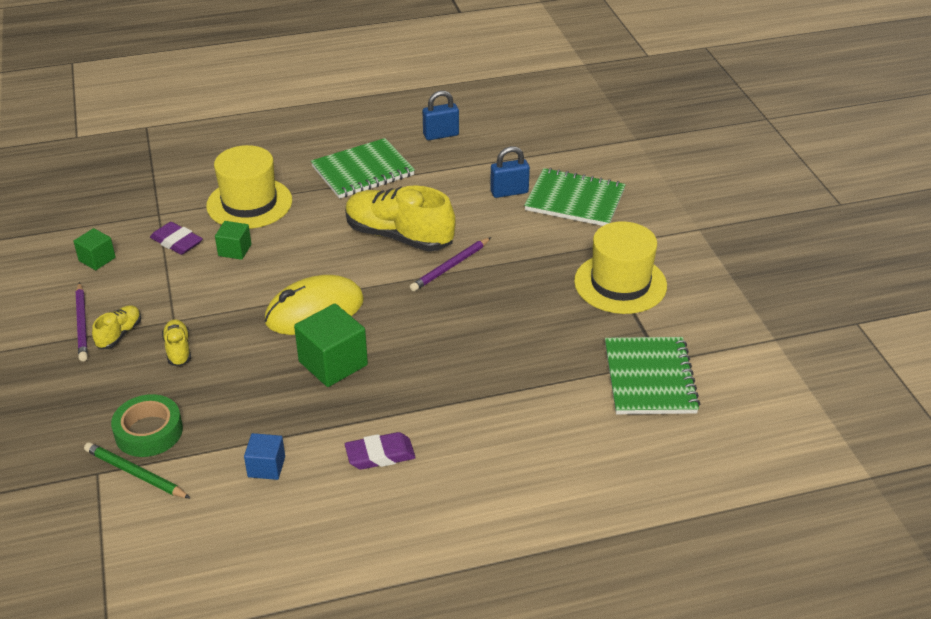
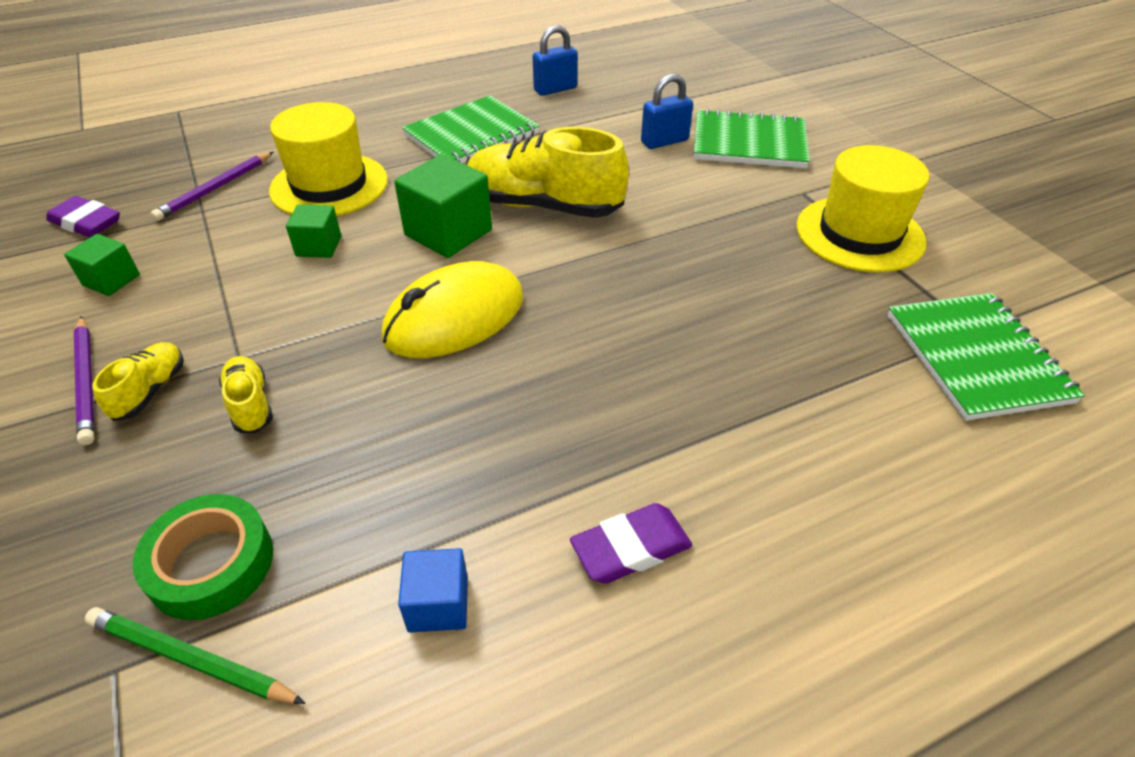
camera: 10 degrees left, 5 degrees up
(177, 242) = (232, 244): purple eraser -> purple eraser (86, 222)
(333, 363) = (504, 395): green cube -> green cube (448, 232)
(450, 266) = (627, 236): purple pencil -> purple pencil (215, 188)

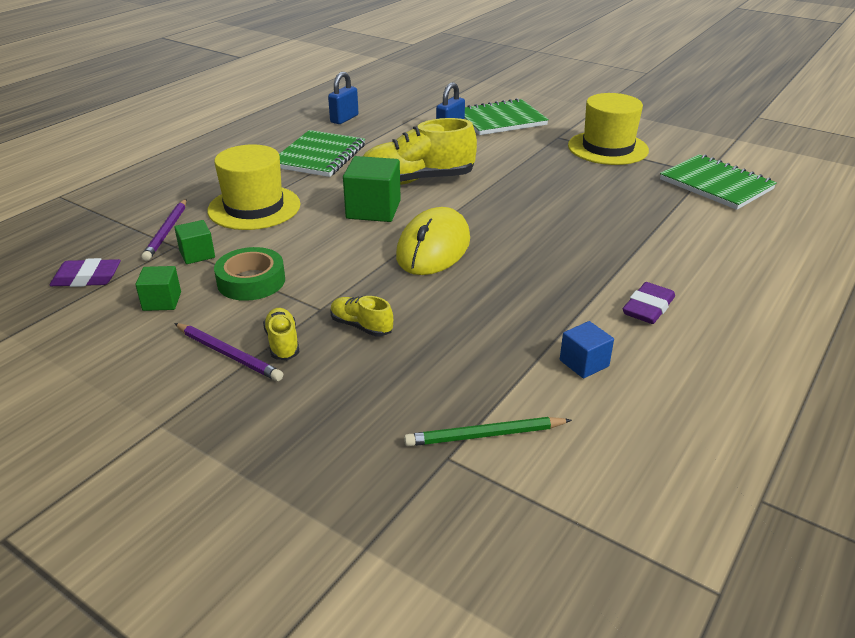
camera: 30 degrees left, 10 degrees down
(211, 564) = (440, 397): green tape -> green tape (251, 281)
(318, 246) = (294, 240): green cube -> green cube (197, 254)

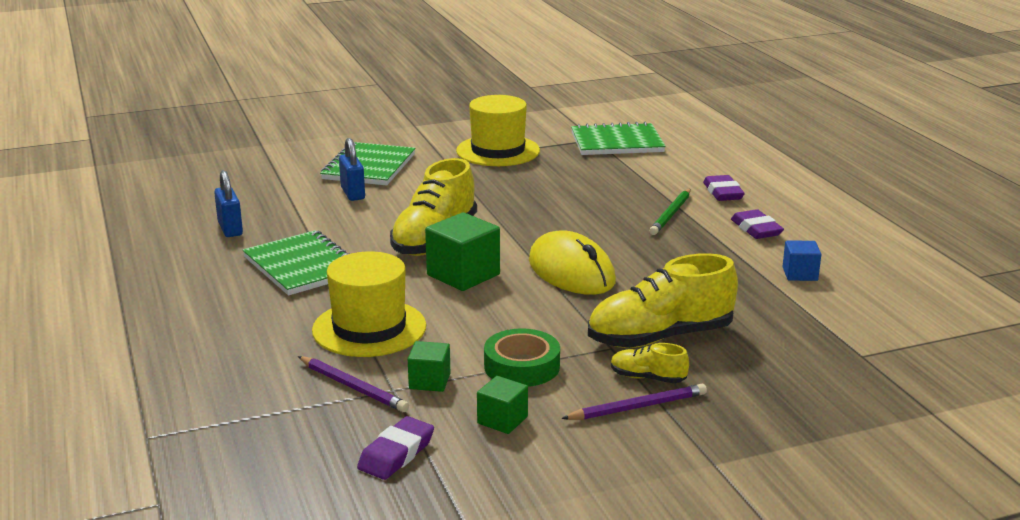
camera: 55 degrees left, 10 degrees down
(361, 326) = (660, 337): yellow shoe -> yellow shoe, size x2.13
(485, 435) = (849, 334): green pencil -> green pencil (671, 214)
(701, 265) = (723, 193): none -> purple eraser

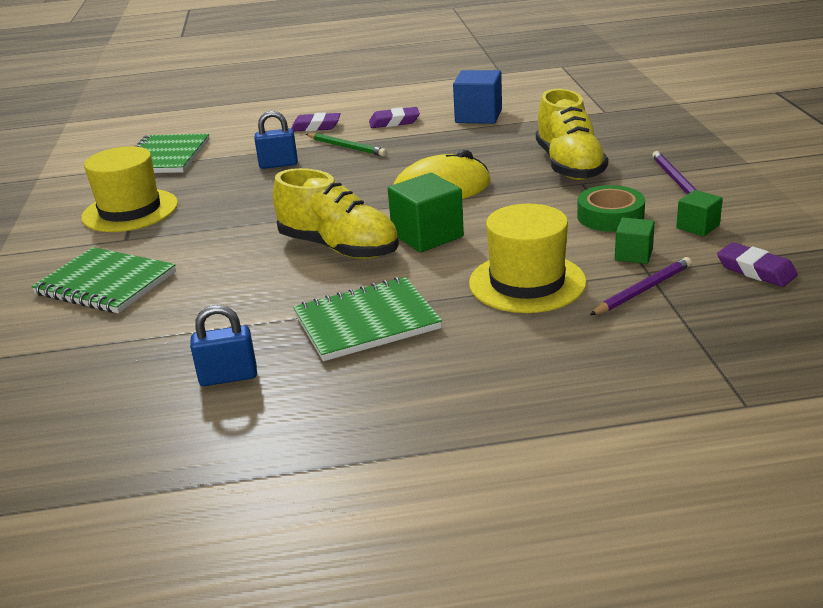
camera: 75 degrees left, 5 degrees up
(353, 193) = (180, 293): blue padlock -> blue padlock (278, 164)
(647, 378) = (632, 173): yellow shoe -> none
(800, 274) = (478, 116): blue cube -> blue cube, size x1.75

